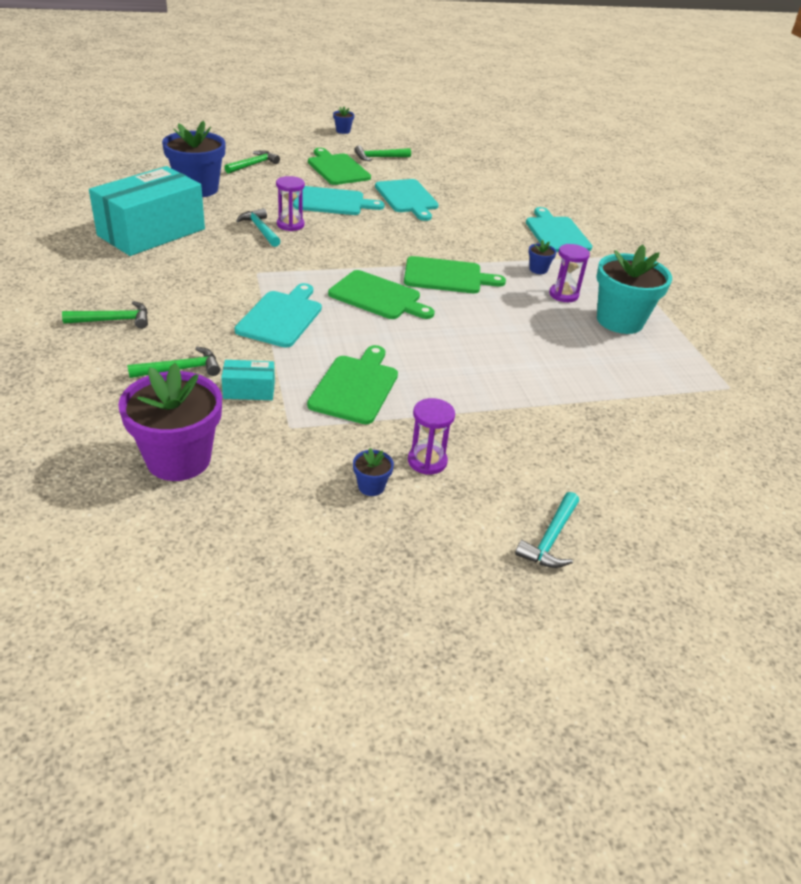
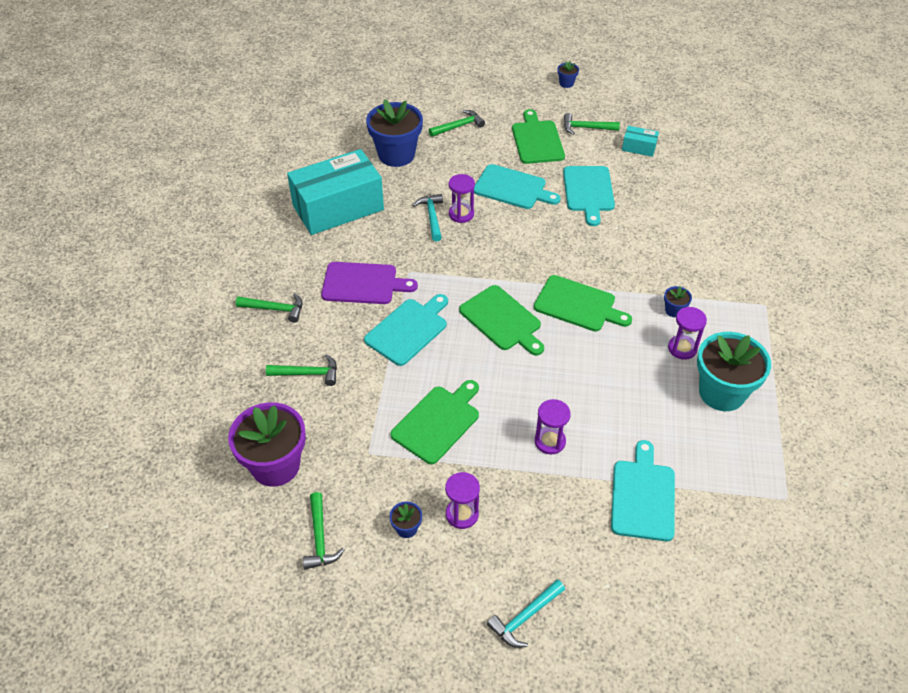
camera: 25 degrees right, 10 degrees up
(210, 287) = (363, 283): none -> purple cutting board
(249, 390) = (352, 407): turquoise box -> turquoise box (639, 147)
(269, 518) = (320, 538): none -> green hammer
(483, 383) = (550, 441): none -> purple hourglass
(556, 233) = (719, 263): turquoise cutting board -> turquoise cutting board (642, 496)

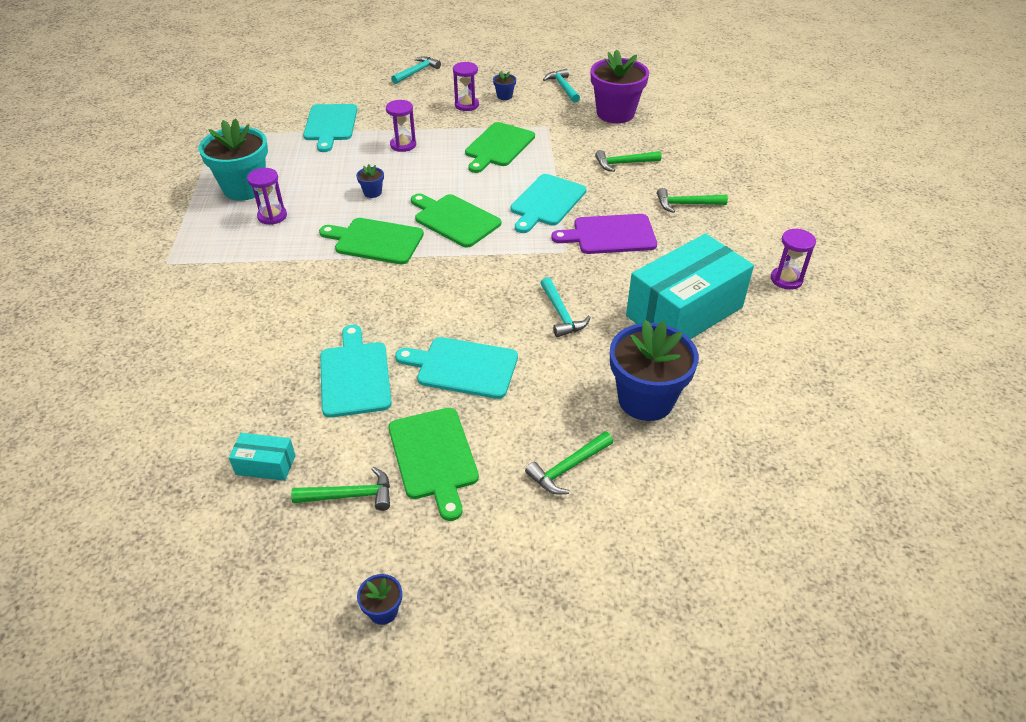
camera: 170 degrees right, 5 degrees down
(320, 538) = (563, 87): green hammer -> turquoise hammer
(461, 214) = (525, 322): purple hourglass -> purple hourglass (786, 279)
(674, 310) = (271, 247): blue flower pot -> blue flower pot (372, 192)

